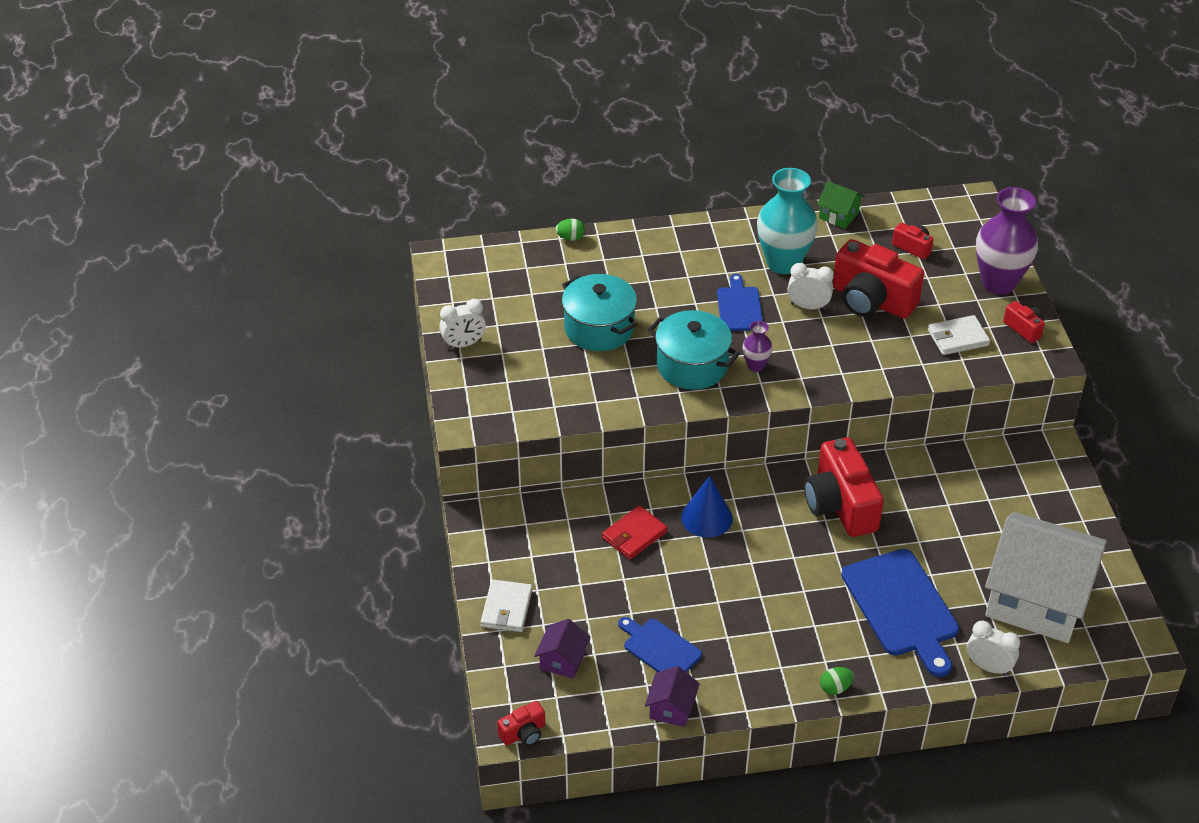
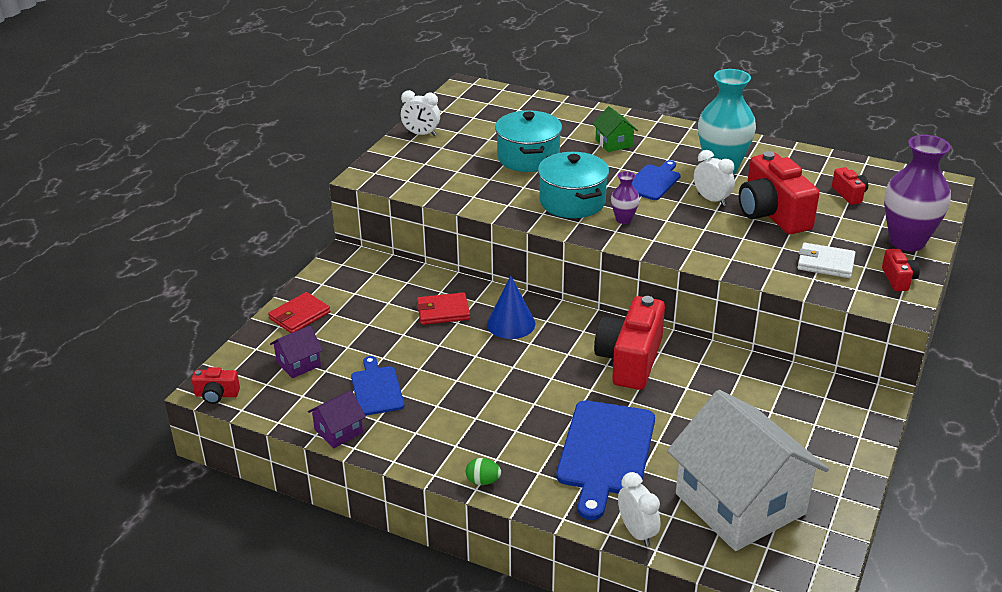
camera: 35 degrees right, 10 degrees down
(506, 608) = (299, 316): white wallet -> red wallet
(570, 238) = (570, 104): green egg -> none
(838, 215) = (804, 155): green house -> green house (614, 143)

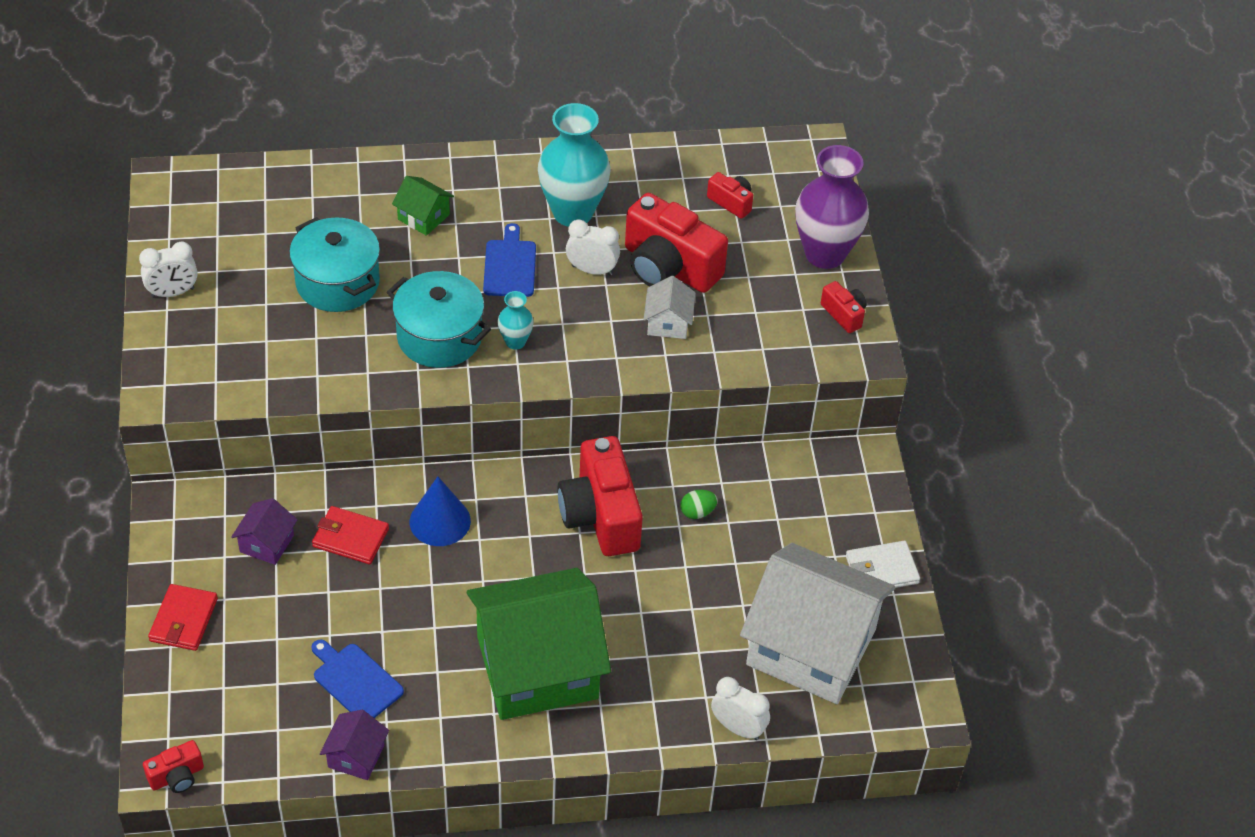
camera: 35 degrees left, 15 degrees up
(298, 364) = (238, 689): purple house -> purple house (267, 543)
(443, 311) = (350, 538): red wallet -> red wallet turned 60 degrees clockwise
(483, 481) = (553, 743): green egg -> green egg (697, 512)
(510, 431) = (537, 667): none -> green house
(605, 452) = (650, 647): blue cutting board -> none
(623, 219) = (515, 342): purple vase -> turquoise vase
(747, 242) = (668, 323): none -> white house
(825, 263) = (762, 321): white wallet -> white wallet (881, 570)

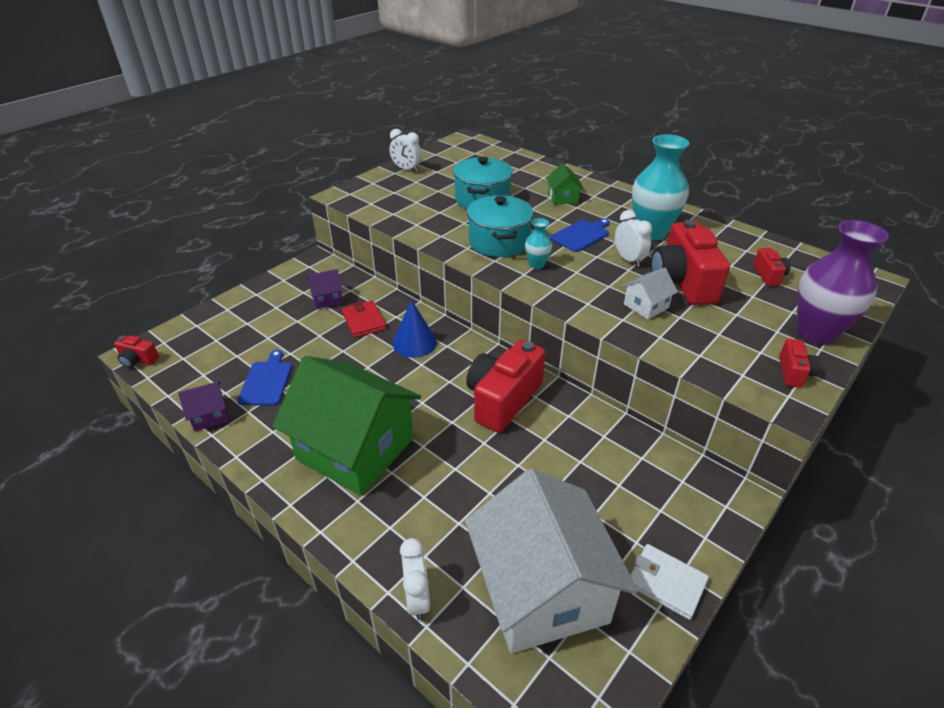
camera: 50 degrees right, 10 degrees down
(184, 620) = (248, 303): red wallet -> none
(697, 512) = (566, 440): green egg -> none

